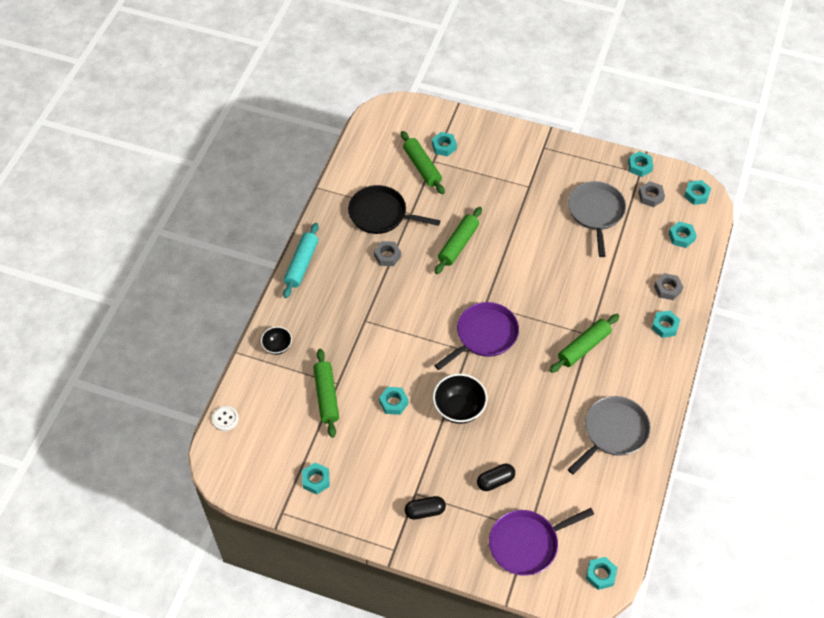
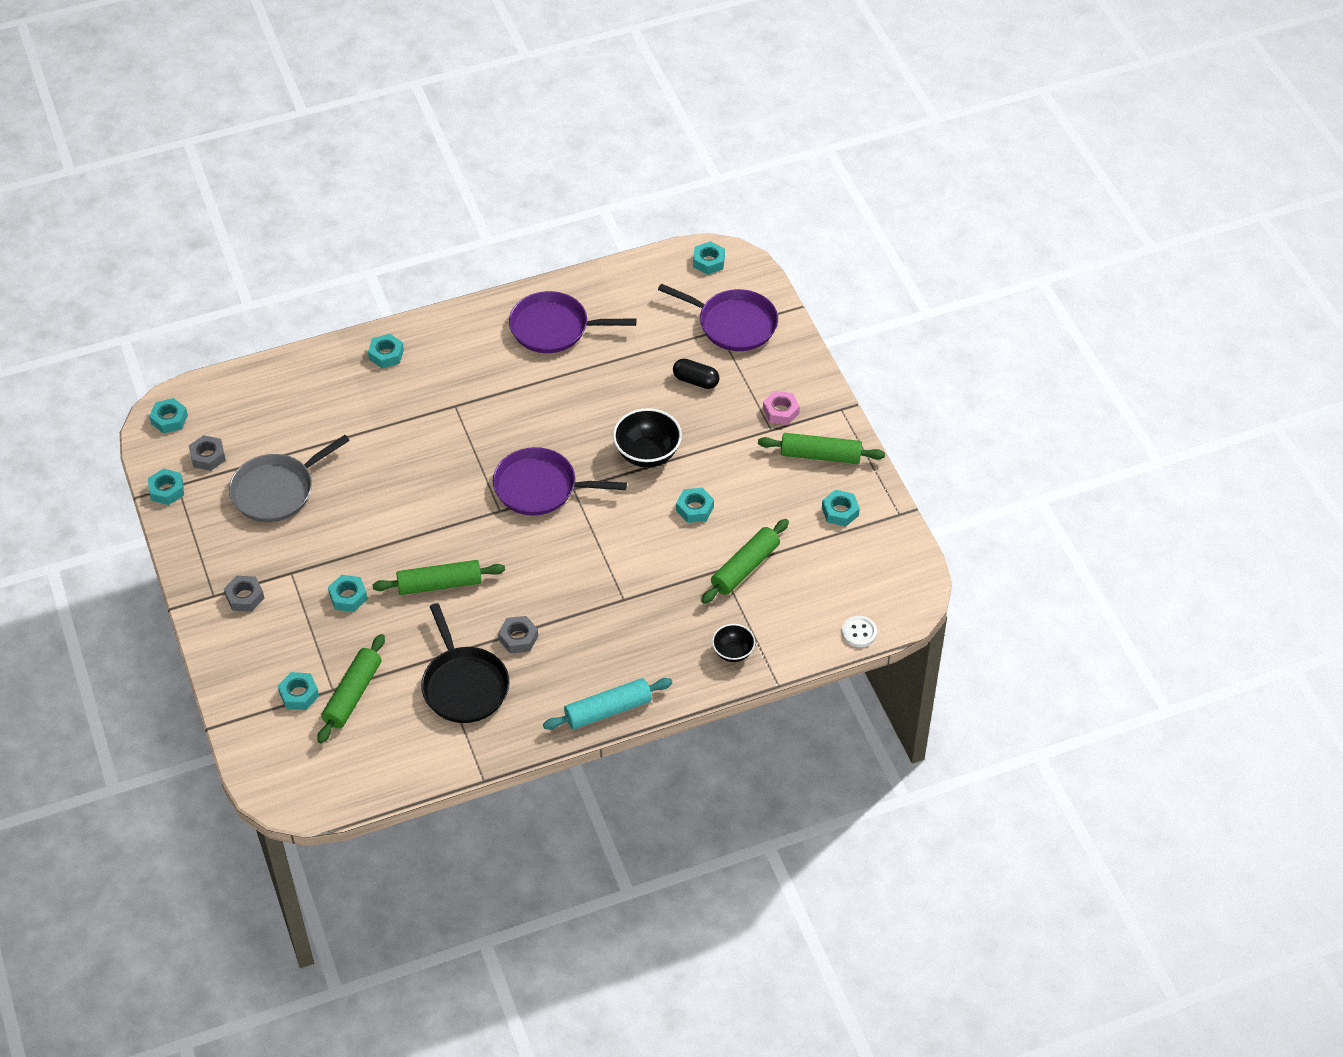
camera: 130 degrees left, 5 degrees down
(425, 511) = (781, 411): black capsule -> pink nut
(583, 347) = (475, 402): green rolling pin -> green rolling pin (820, 455)
(613, 432) = (554, 328): grey pan -> purple pan
(667, 289) = (333, 376): grey nut -> grey nut (245, 597)
(681, 237) = (247, 401): turquoise nut -> turquoise nut (348, 596)

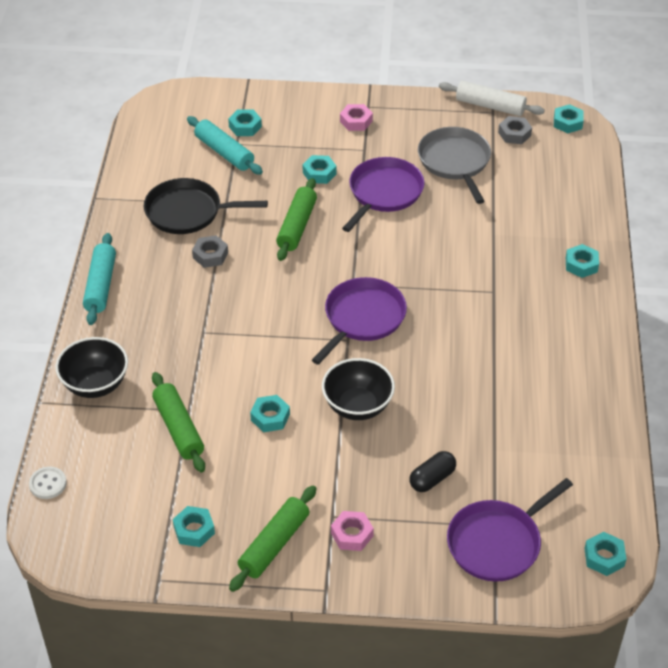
camera: 115 degrees right, 5 degrees down
(167, 490) = (490, 106): turquoise nut -> white rolling pin
(245, 597) = (356, 121): grey nut -> pink nut
(353, 694) = (224, 152): green rolling pin -> turquoise rolling pin
(554, 328) = (561, 392): purple pan -> purple pan (384, 193)
(733, 652) = (95, 384): black bowl -> black bowl, size x1.69

